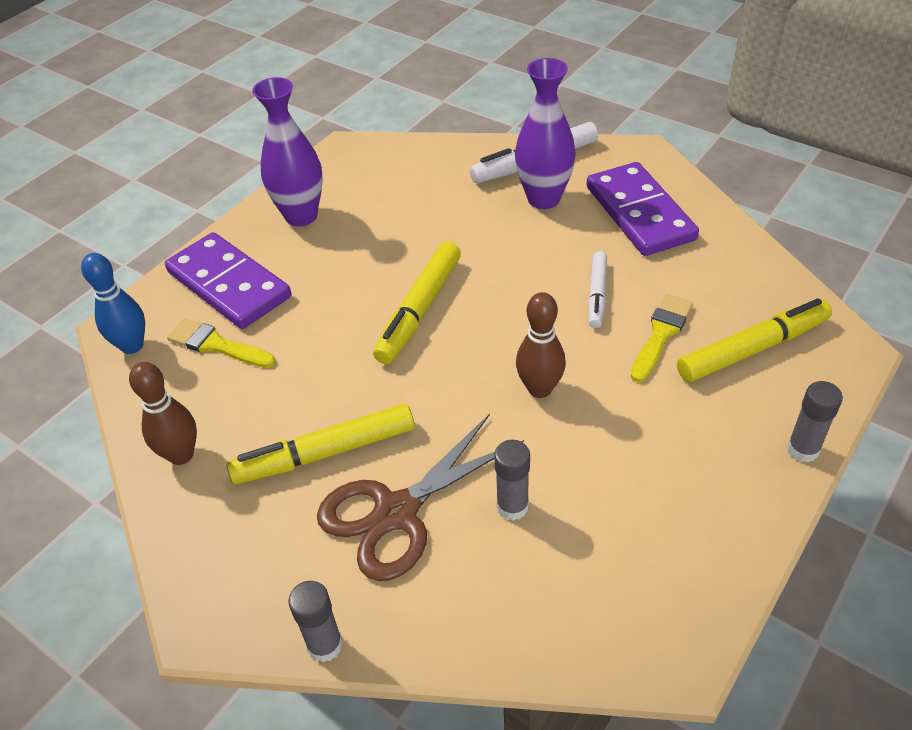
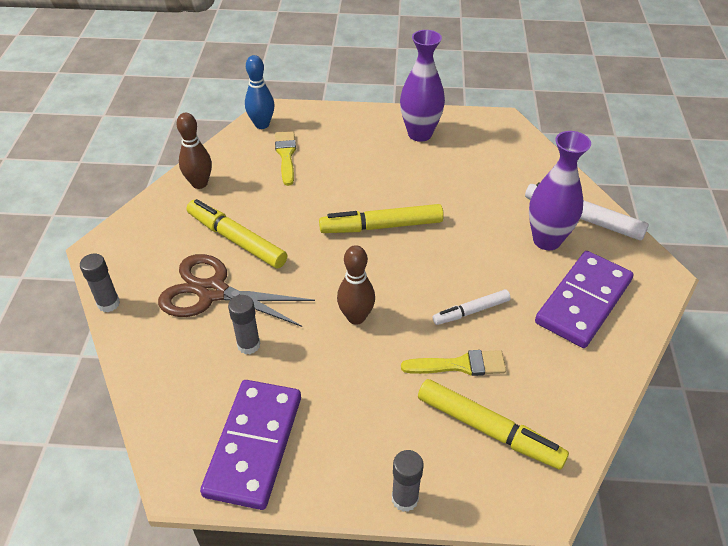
camera: 55 degrees right, 0 degrees up
(229, 284) = (336, 135): purple domino -> purple domino (254, 445)

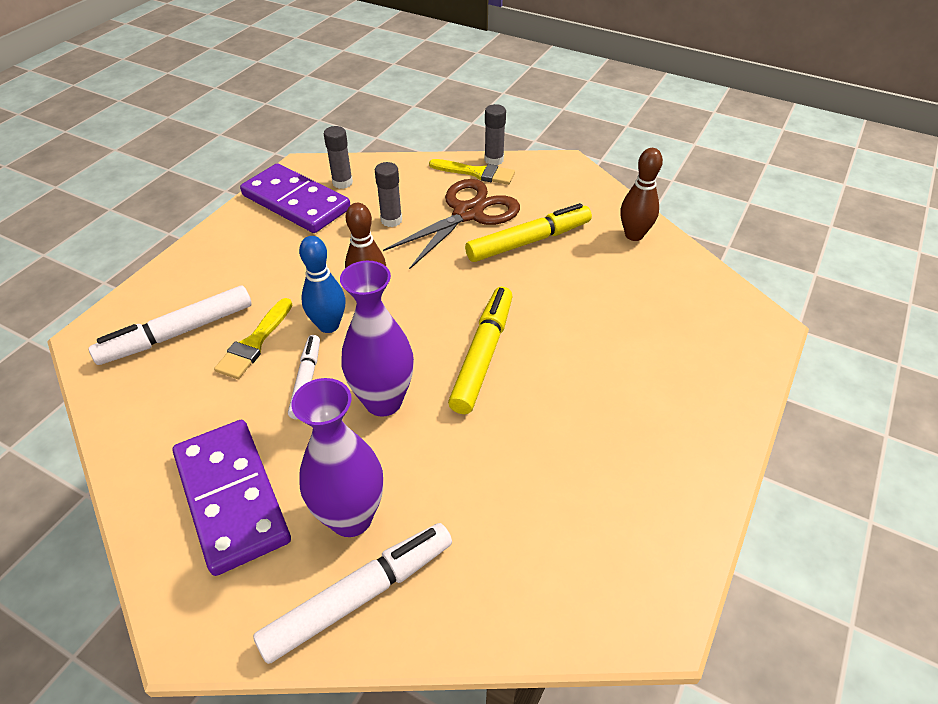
camera: 115 degrees right, 0 degrees up
(262, 124) = (736, 308): blue bowling pin -> blue bowling pin (329, 325)
(286, 155) = (659, 312): yellow brush -> yellow brush (476, 173)
(405, 499) = (178, 261): grey glue stick -> grey glue stick (342, 182)
(420, 134) = (658, 472): purple vase -> purple vase (383, 401)
(488, 430) = (177, 333): yellow marker -> white marker

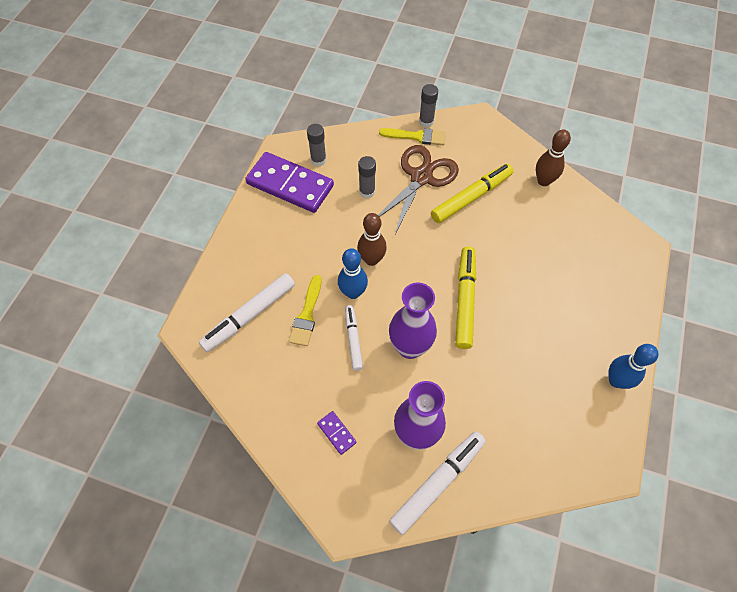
camera: 10 degrees left, 15 degrees up
(231, 497) = (336, 433): purple domino -> purple domino, size x0.41
(691, 492) = (616, 380): none -> blue bowling pin

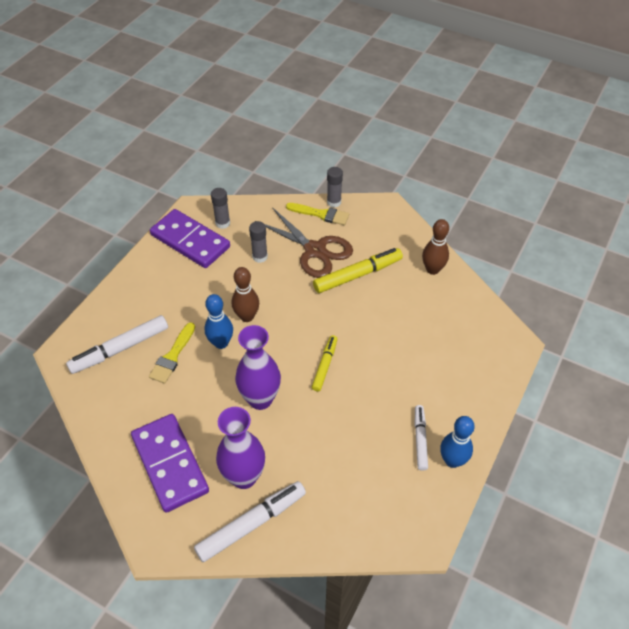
camera: 10 degrees right, 10 degrees down
(336, 433) = (169, 464): purple domino -> purple domino, size x2.44
(353, 339) = (209, 384): white marker -> white marker (420, 439)
(421, 177) = (315, 250): brown scissors -> brown scissors turned 90 degrees clockwise
(465, 300) = (325, 365): yellow marker -> yellow marker, size x0.61

